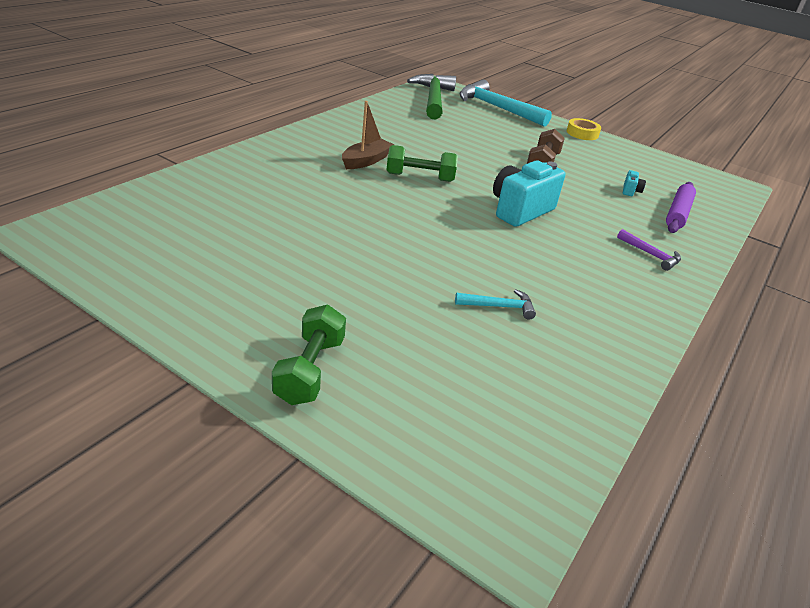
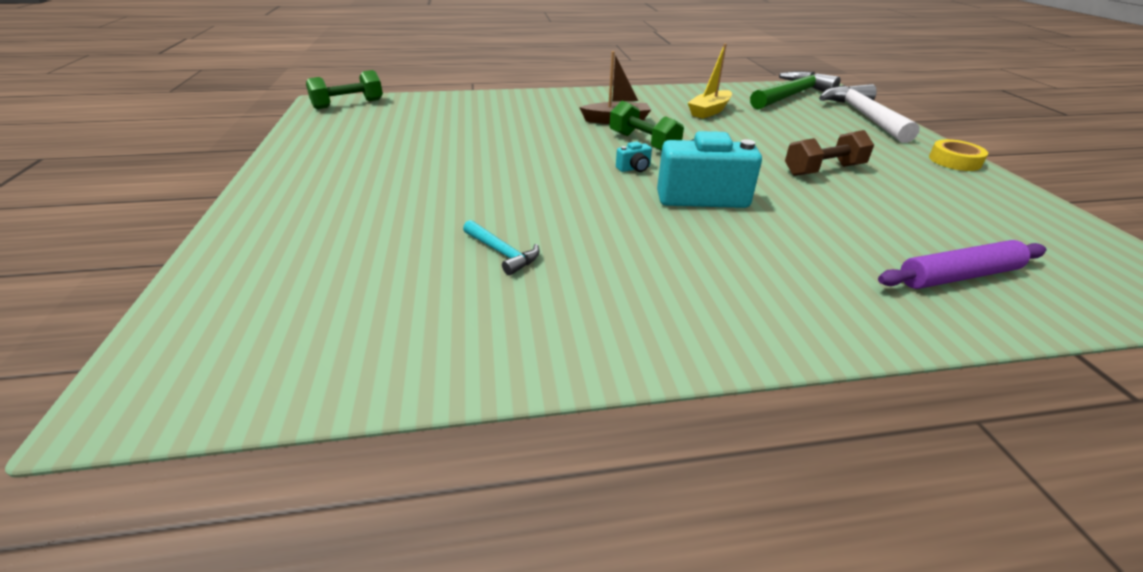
camera: 50 degrees right, 0 degrees up
(310, 370) = (279, 221): green dumbbell -> green dumbbell (348, 104)
(409, 130) = (709, 111): none -> yellow boat
(497, 108) = (863, 116): turquoise hammer -> white hammer
(630, 191) = (915, 229): turquoise camera -> turquoise camera (634, 169)
(651, 255) = (803, 294): purple hammer -> none

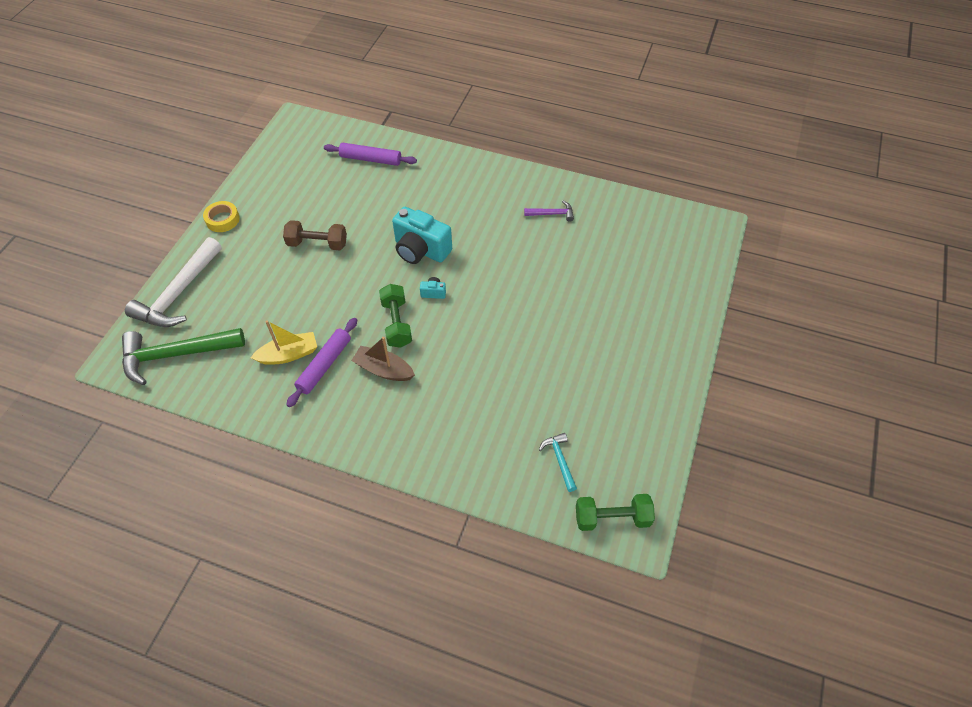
camera: 150 degrees left, 20 degrees up
(502, 253) = (559, 247): turquoise hammer -> turquoise hammer (559, 460)
(549, 297) = (552, 214): none -> purple hammer
(670, 113) = (324, 365): none -> purple rolling pin

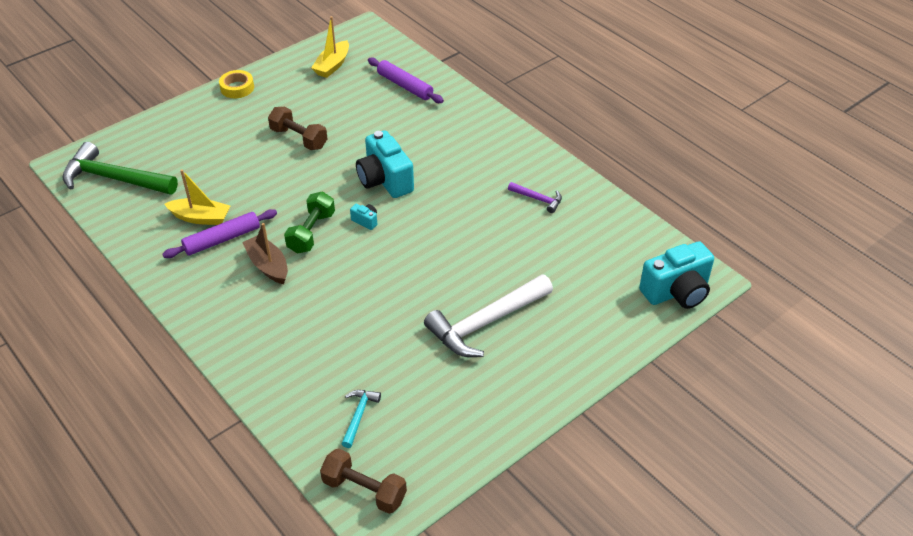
camera: 30 degrees right, 10 degrees down
(179, 293) = (155, 132): white hammer -> white hammer (486, 323)
(293, 165) = (332, 65): none -> yellow boat
(612, 518) = (364, 490): green dumbbell -> brown dumbbell
(704, 244) = (676, 292): none -> turquoise camera

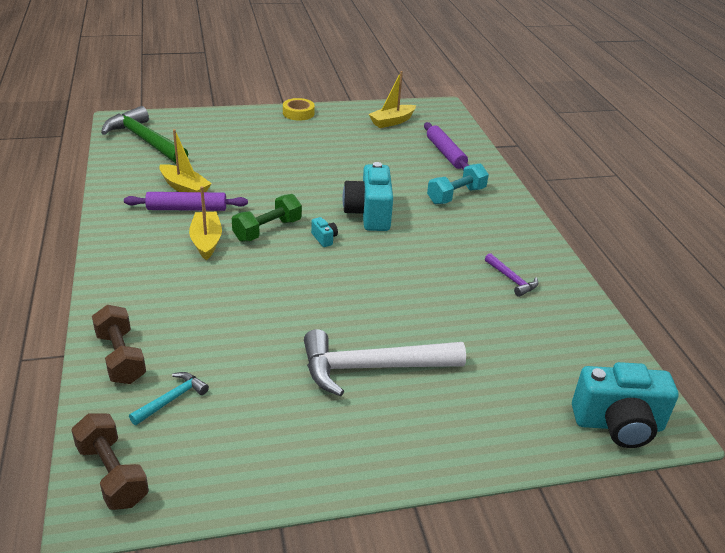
camera: 25 degrees right, 10 degrees down
(268, 265) = (206, 241): brown boat -> yellow boat
(299, 138) = (318, 161): brown dumbbell -> brown dumbbell (121, 357)
(444, 131) = (456, 196): none -> turquoise dumbbell

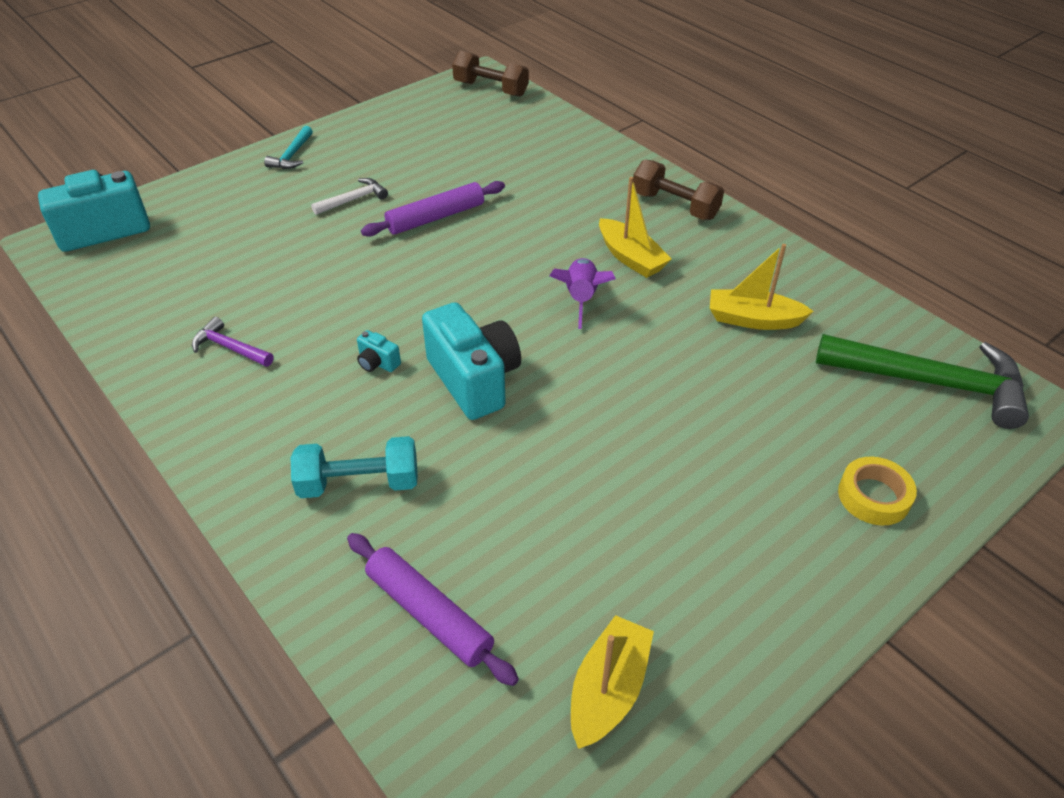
camera: 155 degrees right, 10 degrees up
(121, 357) = (570, 140): brown dumbbell -> brown dumbbell (675, 206)
(172, 399) = (499, 130): turquoise hammer -> turquoise hammer (292, 155)
(186, 209) = (707, 289): purple rolling pin -> purple rolling pin (436, 217)
(267, 230) = (581, 299): green dumbbell -> purple rocket
(298, 113) = (815, 607): yellow tape -> yellow tape (873, 496)
(324, 238) = (502, 315): turquoise camera -> turquoise camera (377, 363)
(372, 368) = (353, 199): white hammer -> white hammer, size x0.47
(456, 196) = (359, 483): turquoise dumbbell -> turquoise dumbbell turned 60 degrees clockwise

